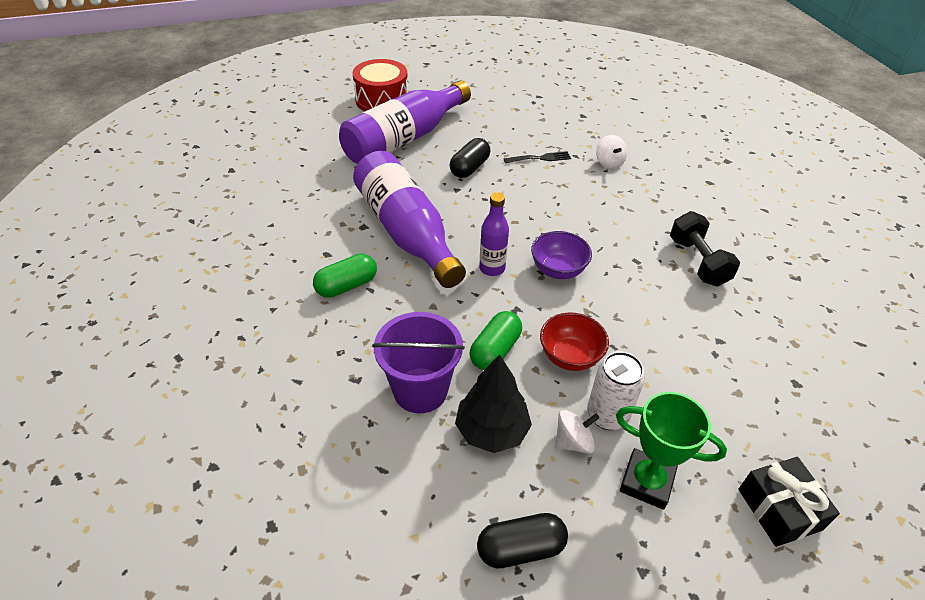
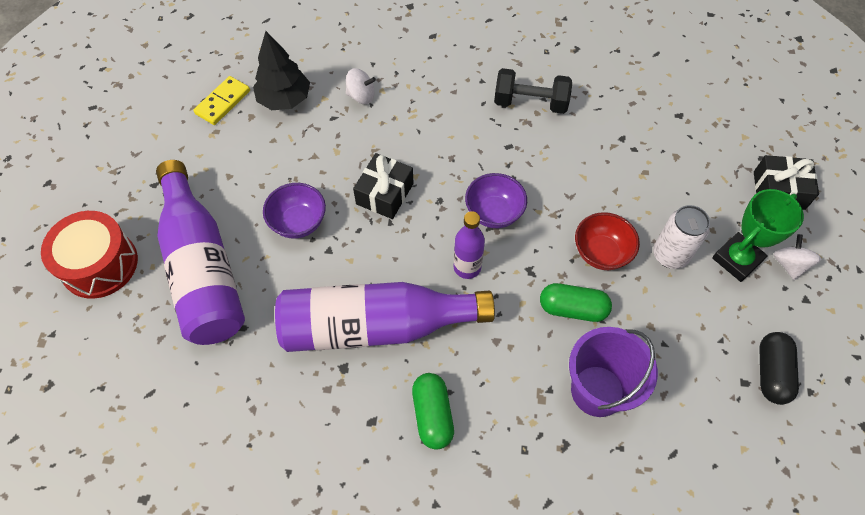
camera: 65 degrees left, 15 degrees up
(470, 168) = (298, 222): black capsule -> purple bowl
(492, 430) = (659, 348): black tree -> black tree (284, 99)
(495, 350) = (572, 309): green capsule -> green capsule turned 45 degrees counterclockwise
(527, 202) = (384, 194): none -> black gift
(539, 158) = (319, 151): black fork -> none
(543, 104) = (223, 102): none -> yellow domino
(573, 442) = (688, 292): white spinning top -> white spinning top (789, 264)

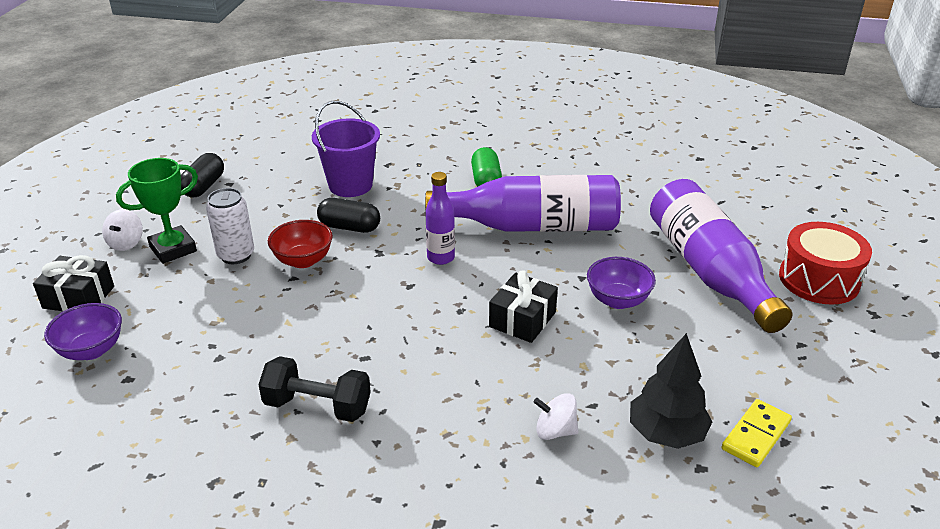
camera: 175 degrees left, 25 degrees down
(494, 213) = (402, 296): purple bowl -> purple bowl (91, 350)
(572, 309) = (349, 227): green capsule -> black capsule

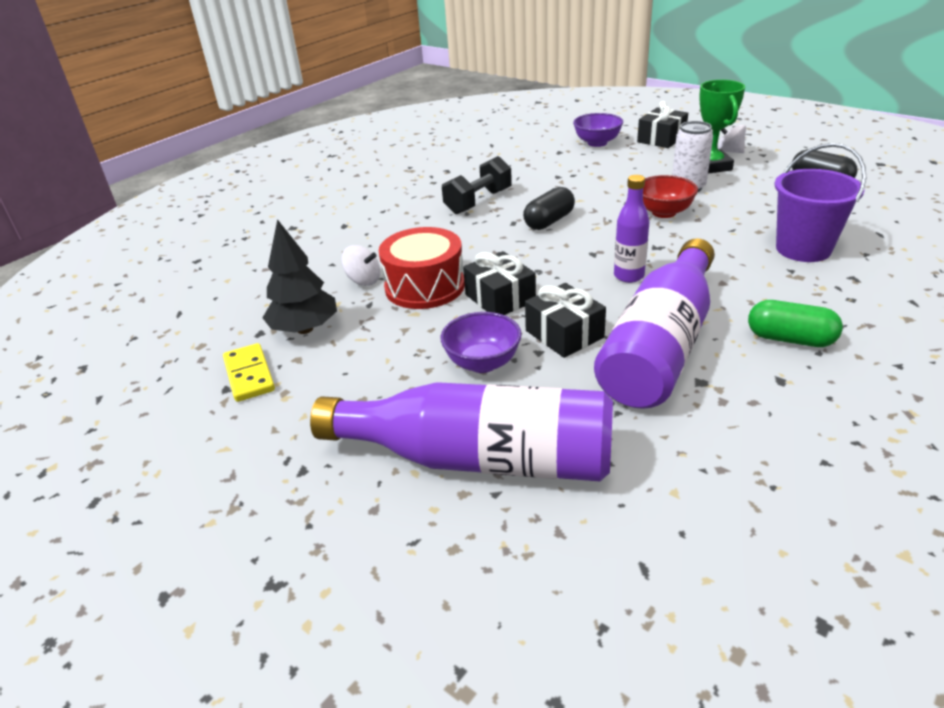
camera: 120 degrees right, 0 degrees up
(349, 227) = (712, 238): black capsule -> black capsule (549, 221)
(549, 271) = (564, 334): none -> black gift
(555, 431) = (363, 280): white spinning top -> white spinning top turned 75 degrees clockwise
(819, 279) = (380, 568): red drum -> red drum (425, 286)

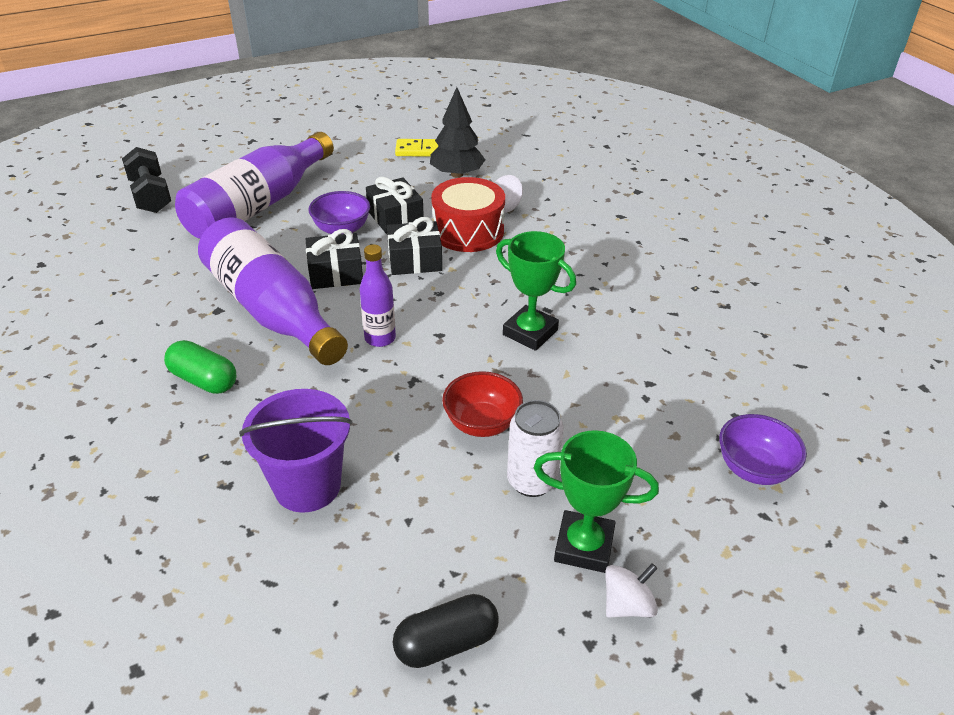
camera: 110 degrees right, 5 degrees up
(478, 202) = (616, 302): black dumbbell -> black dumbbell (151, 196)
(549, 221) = (530, 332): black capsule -> green trophy
(661, 139) = (732, 552): black gift -> black gift (395, 217)
(790, 339) = (204, 380): green capsule -> green capsule turned 75 degrees clockwise

